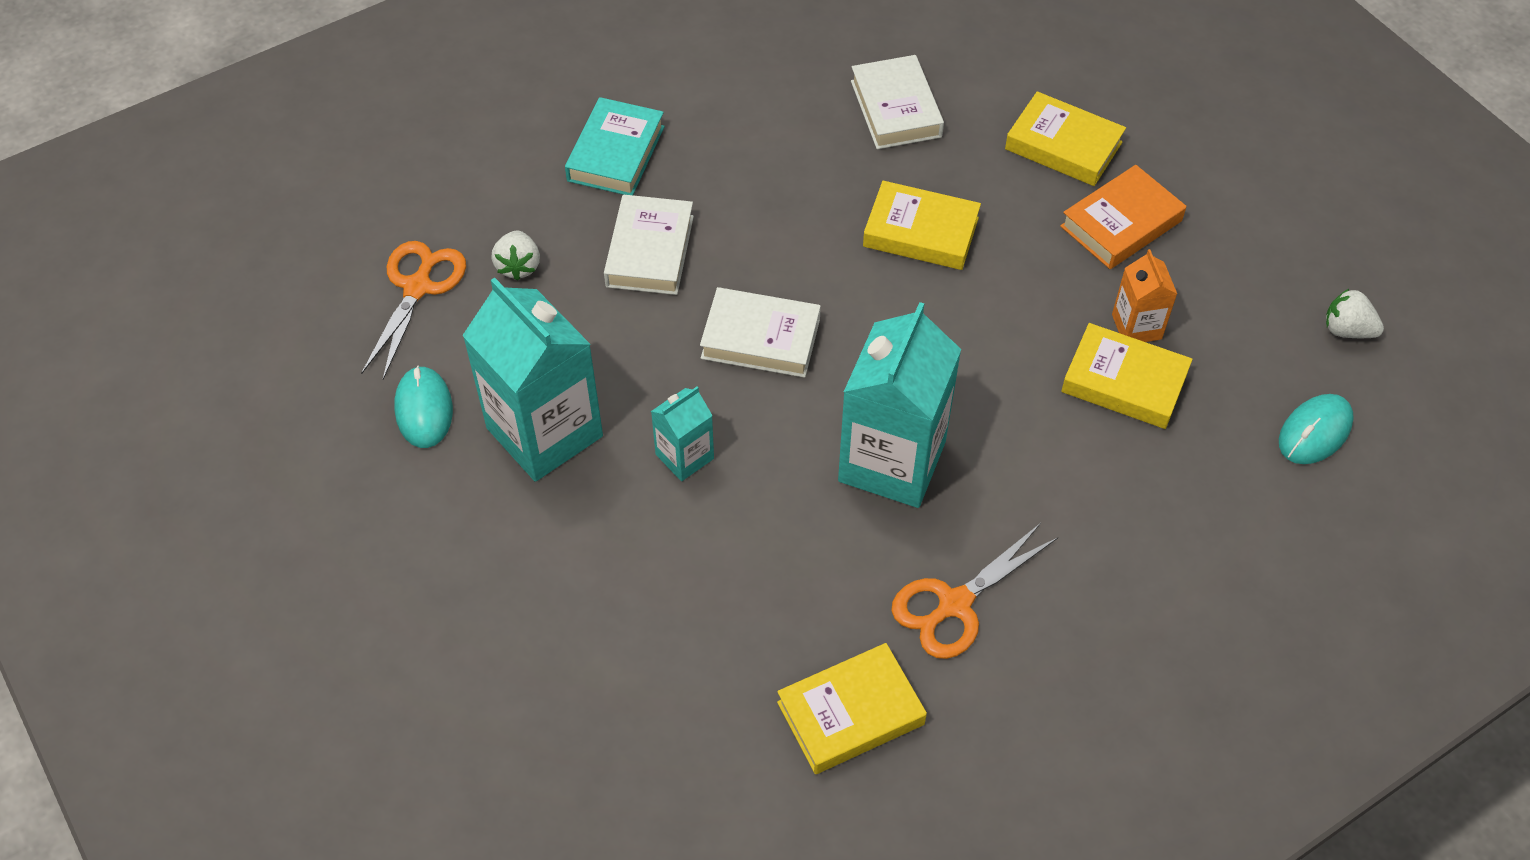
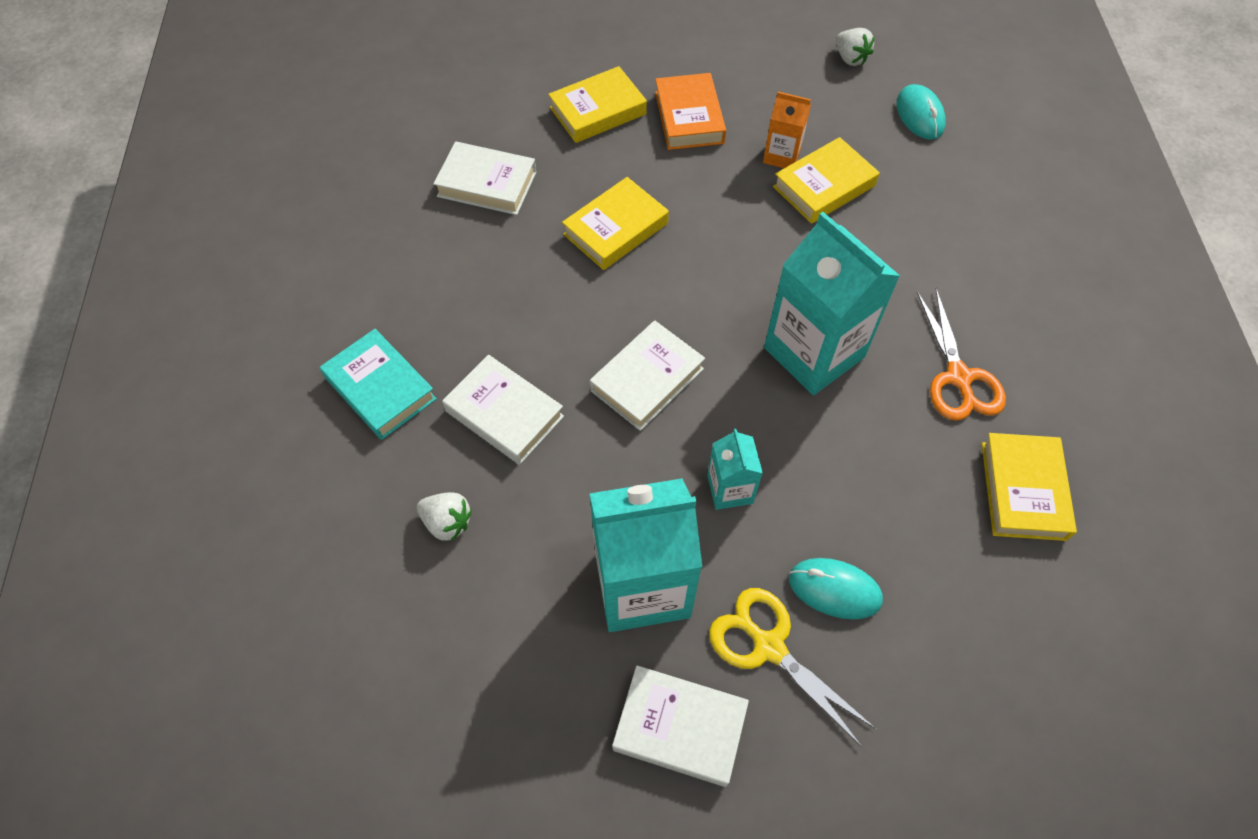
camera: 60 degrees left, 5 degrees up
(418, 287) = (410, 620): orange scissors -> none
(424, 410) = (555, 678): turquoise mouse -> turquoise mouse (834, 589)
(430, 518) = (679, 727): none -> white book
(542, 554) = (768, 646): none -> yellow scissors
(1347, 330) = (850, 58): white strawberry -> white strawberry turned 90 degrees counterclockwise

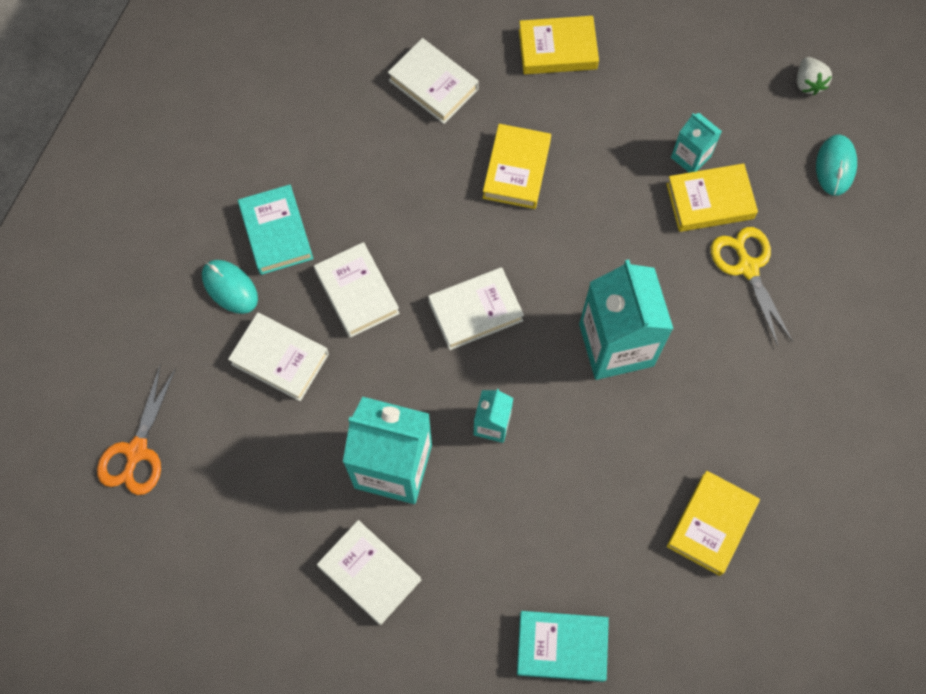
camera: 25 degrees right, 10 degrees up
(447, 522) = (280, 359): white strawberry -> white book
(615, 229) = (516, 170): yellow book -> yellow book turned 60 degrees counterclockwise
(689, 117) = (631, 87): orange book -> none
(768, 646) = (458, 548): yellow scissors -> yellow scissors (747, 267)
(781, 156) = (690, 157): orange carton -> turquoise carton
(834, 589) = (526, 531): turquoise mouse -> turquoise mouse (230, 287)
(951, 705) = (561, 647): none -> turquoise book
(958, 377) = (718, 415): orange scissors -> orange scissors (136, 451)

